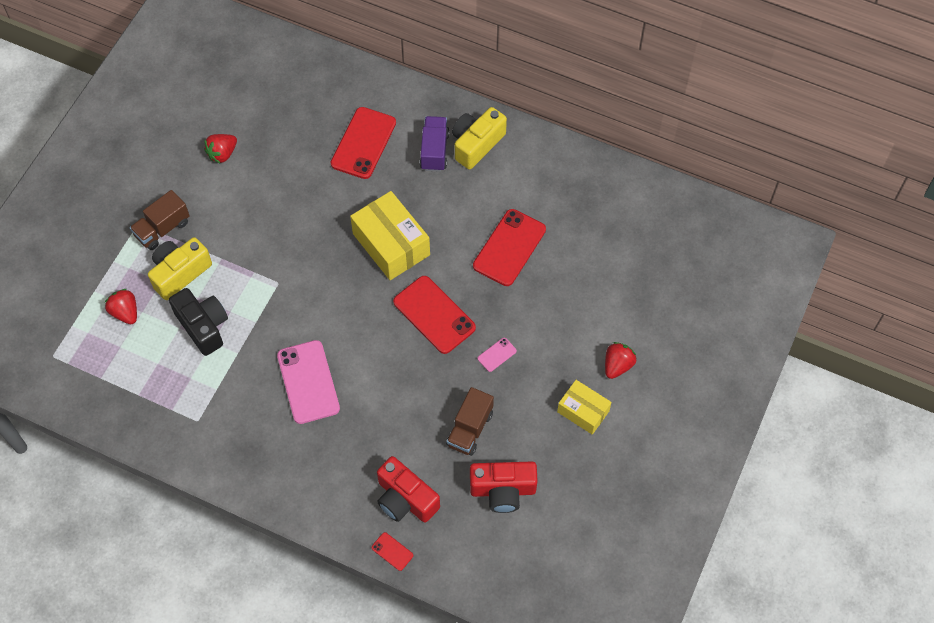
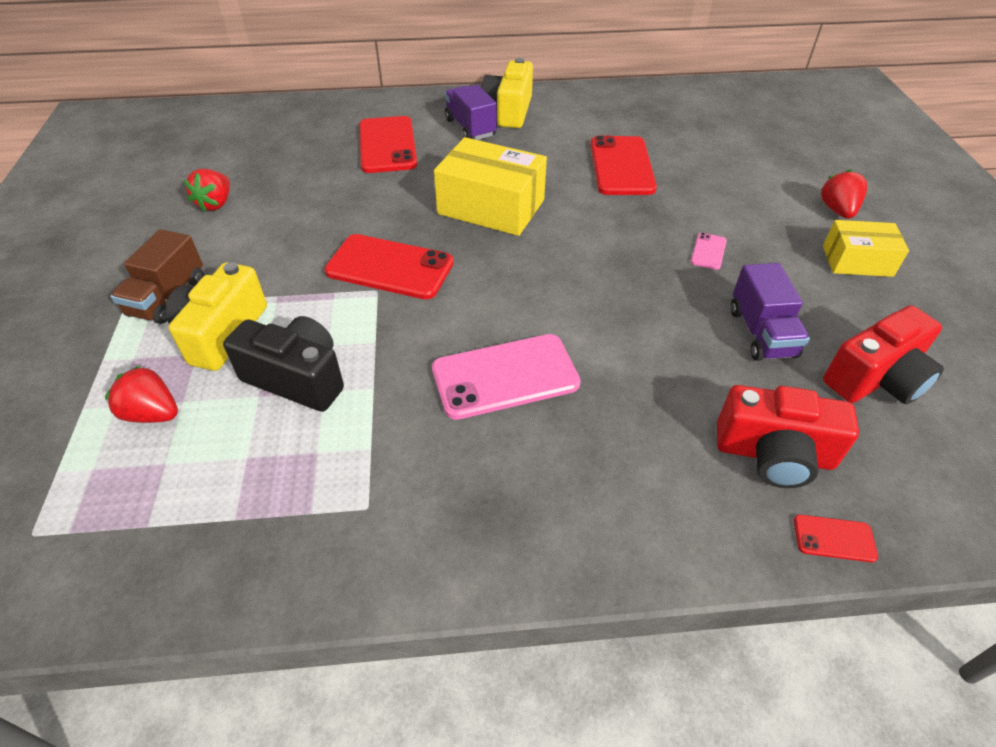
camera: 30 degrees left, 15 degrees down
(308, 382) = (505, 377): pink phone -> pink phone turned 60 degrees counterclockwise
(434, 315) = (601, 245): red phone -> red phone (390, 267)
(470, 429) = (761, 333): brown truck -> purple truck

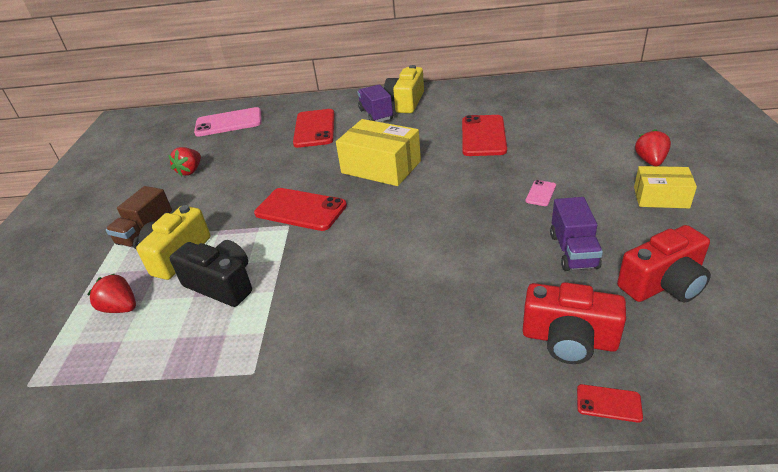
camera: 10 degrees right, 10 degrees down
(505, 377) = (370, 283): pink phone -> pink phone (228, 123)

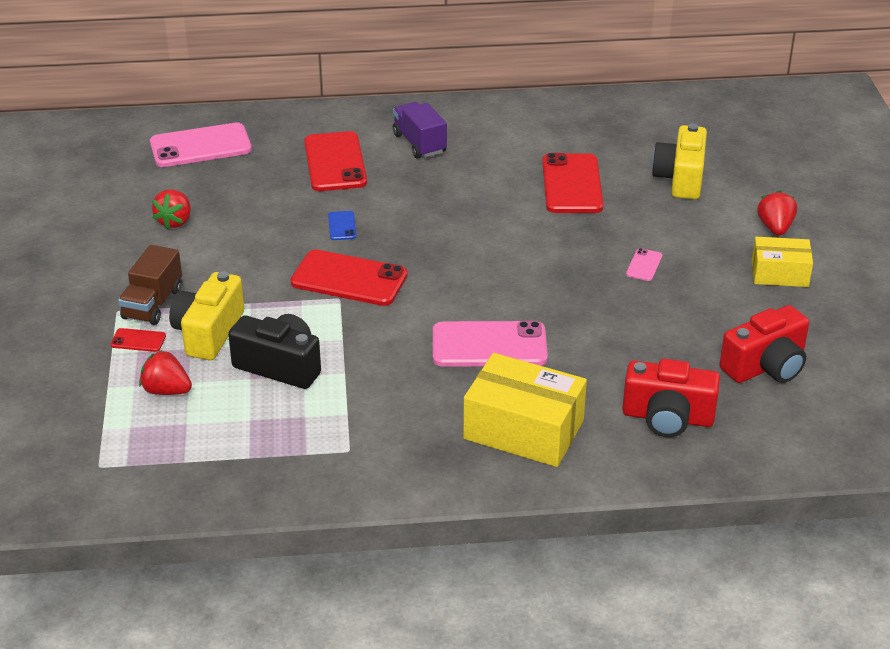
camera: 10 degrees left, 0 degrees up
(307, 170) = (342, 226): none -> blue phone
(381, 167) = (441, 224): yellow box -> yellow box (523, 430)
(403, 264) = (489, 345): none -> pink phone
(406, 102) = (459, 125): yellow camera -> yellow camera (680, 178)
(573, 251) = (677, 332): purple truck -> none
(608, 403) = (700, 468): red phone -> red phone (138, 340)

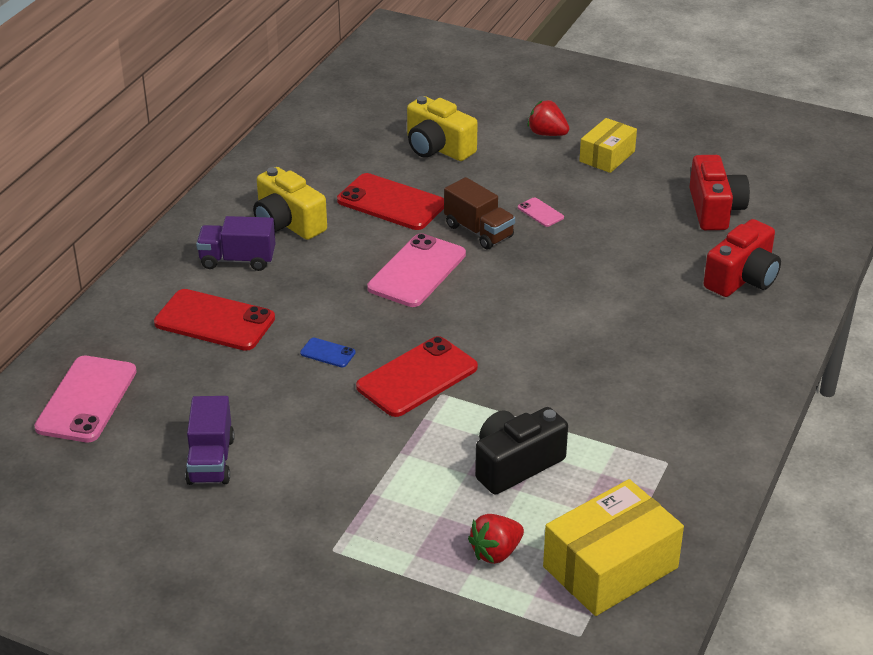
camera: 60 degrees left, 0 degrees up
(138, 340) = (398, 549): red phone -> none
(153, 304) = (344, 520): brown truck -> brown truck (479, 231)
(175, 221) = (211, 461): red strawberry -> purple truck
(208, 332) = (425, 495): yellow camera -> yellow camera (287, 223)
(489, 345) = (582, 332): pink phone -> pink phone (417, 271)
(523, 430) = (707, 355): yellow box -> yellow box (610, 567)

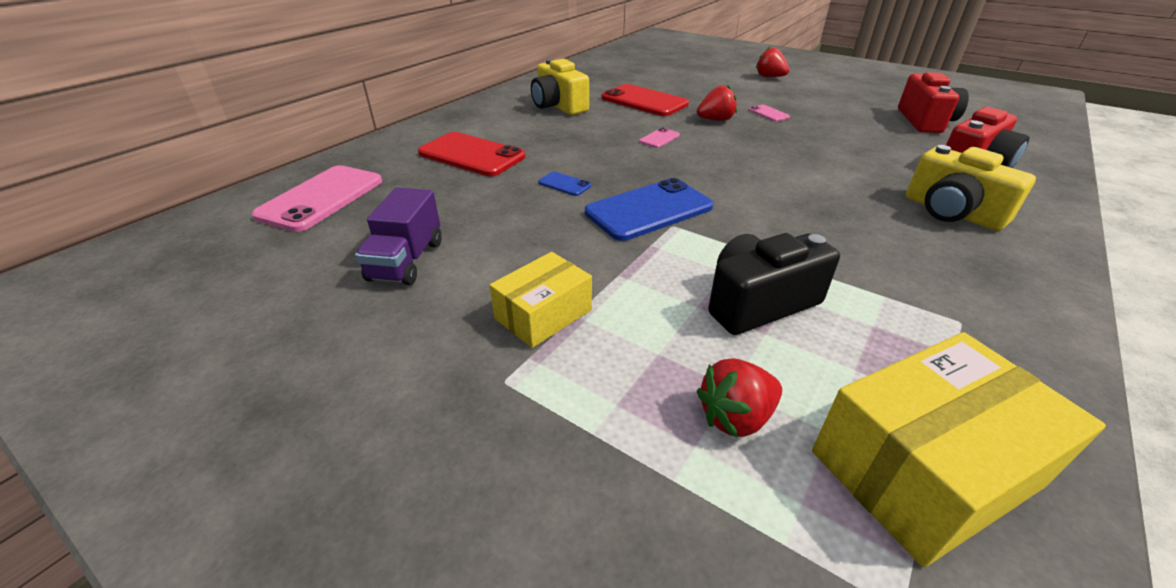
camera: 10 degrees right, 0 degrees up
(237, 260) = (510, 122): purple truck -> none
(417, 271) = (659, 138): pink phone -> pink phone, size x0.45
(417, 377) = (648, 210): red phone -> blue phone
(437, 148) = (684, 78): yellow camera -> yellow camera (951, 212)
(479, 231) = (715, 120): brown truck -> red strawberry
(607, 156) = (820, 89): yellow box -> yellow box (543, 314)

